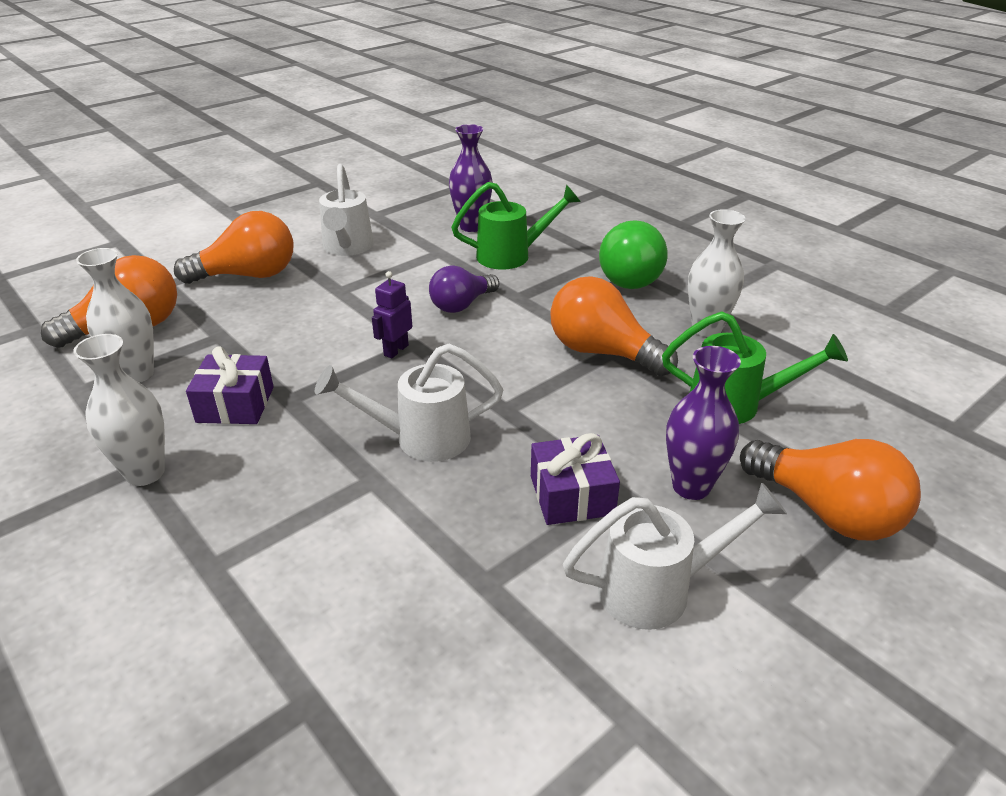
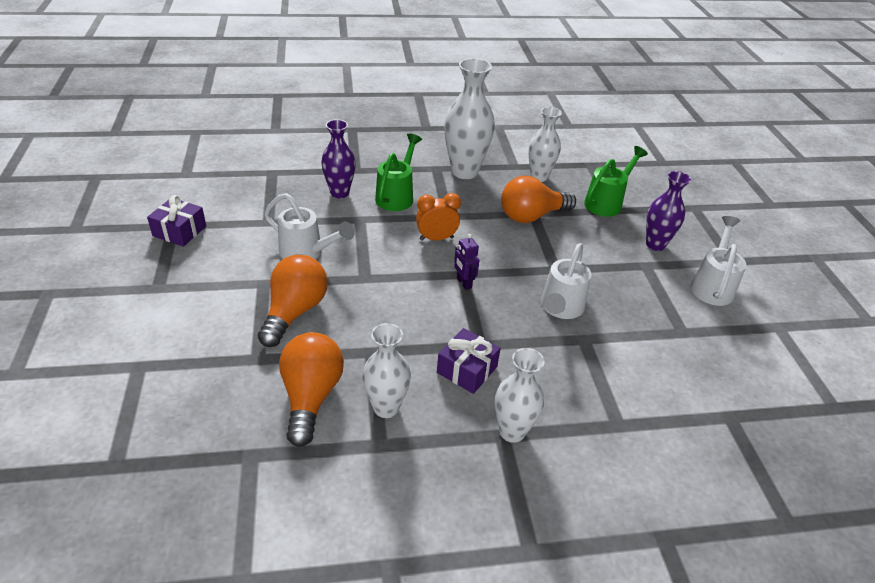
camera: 60 degrees left, 5 degrees up
(462, 305) = (436, 238): purple light bulb -> orange clock
(572, 495) = (639, 280): purple gift -> purple gift (179, 231)
(628, 276) = (464, 171): green light bulb -> white vase
(827, 512) = (692, 221): orange light bulb -> none

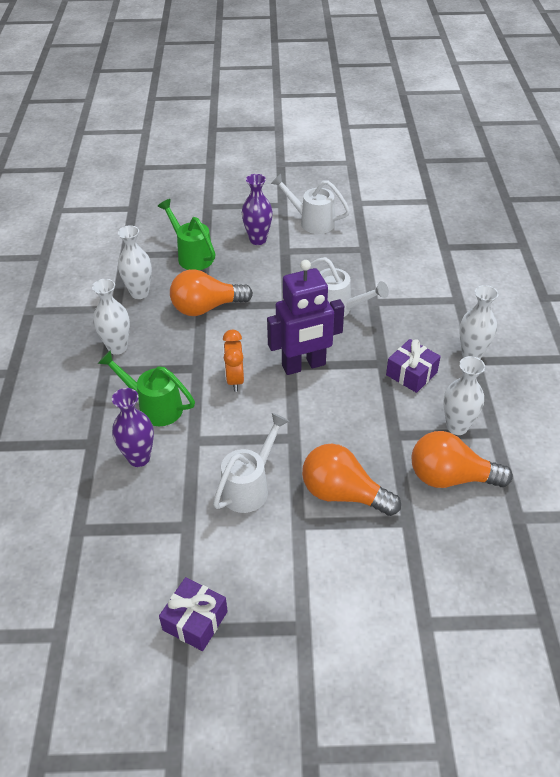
camera: 80 degrees left, 5 degrees up
(464, 171) = (117, 347): white vase -> white vase, size x0.64
(464, 283) = (304, 365): purple robot -> purple robot, size x2.26
(531, 216) = (206, 308): orange light bulb -> orange light bulb turned 90 degrees clockwise

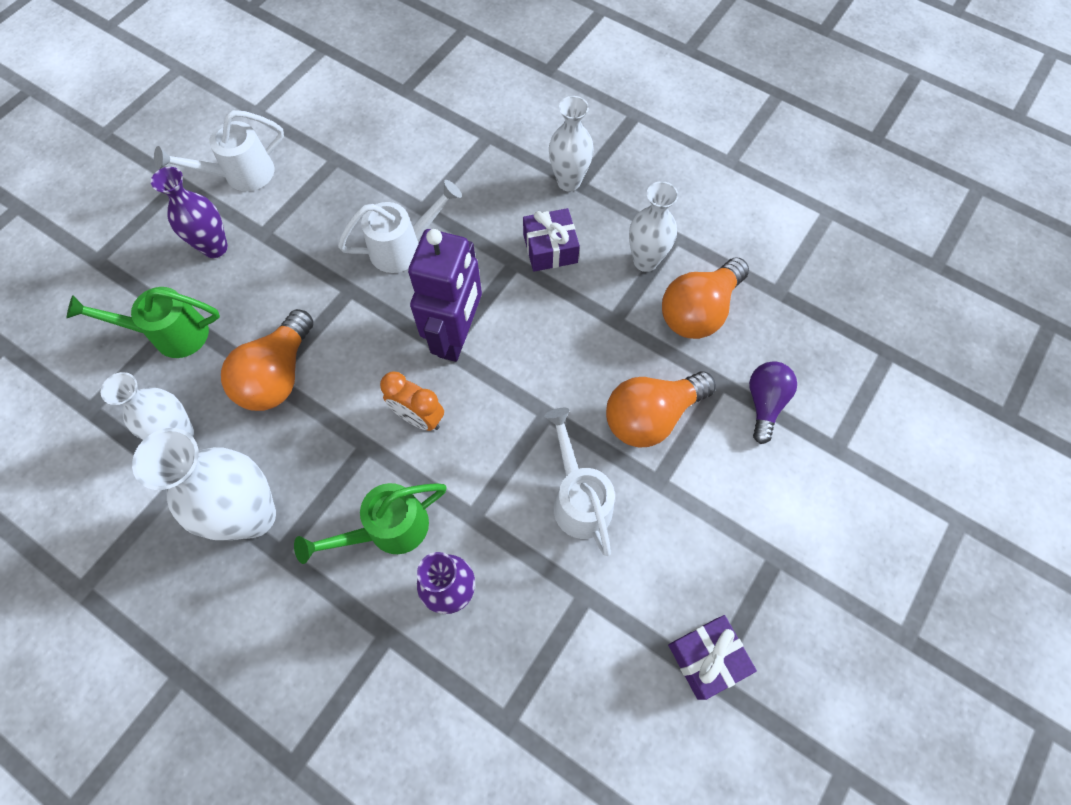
camera: 55 degrees left, 20 degrees up
(117, 347) = (253, 516): white vase -> white vase, size x1.55
(417, 556) = (764, 403): none -> purple light bulb

